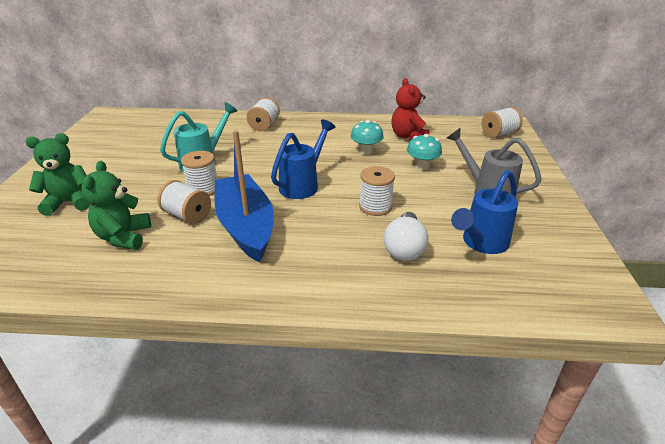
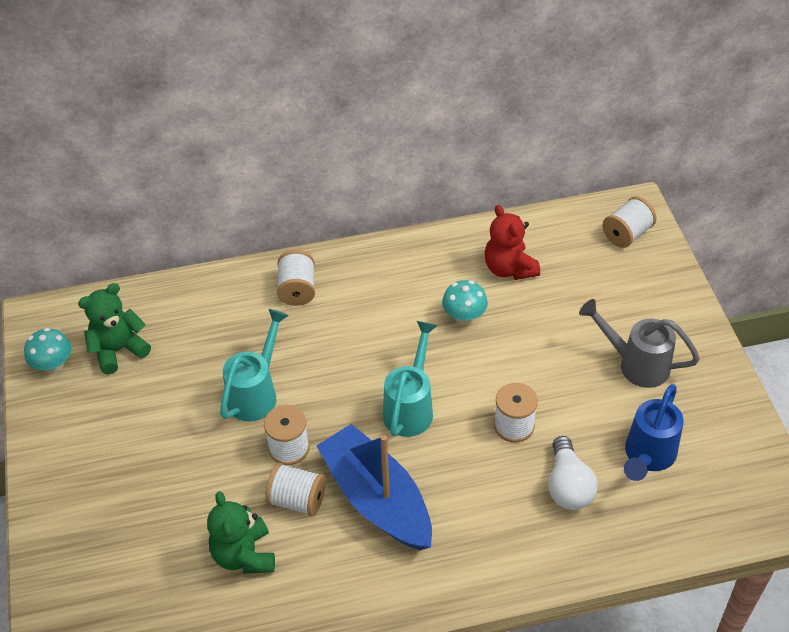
camera: 15 degrees left, 15 degrees up
(69, 202) = (132, 517): green teddy bear -> green teddy bear (118, 350)
(303, 184) = (410, 407): blue watering can -> turquoise watering can
(422, 166) = (546, 332): turquoise mushroom -> turquoise mushroom (53, 365)

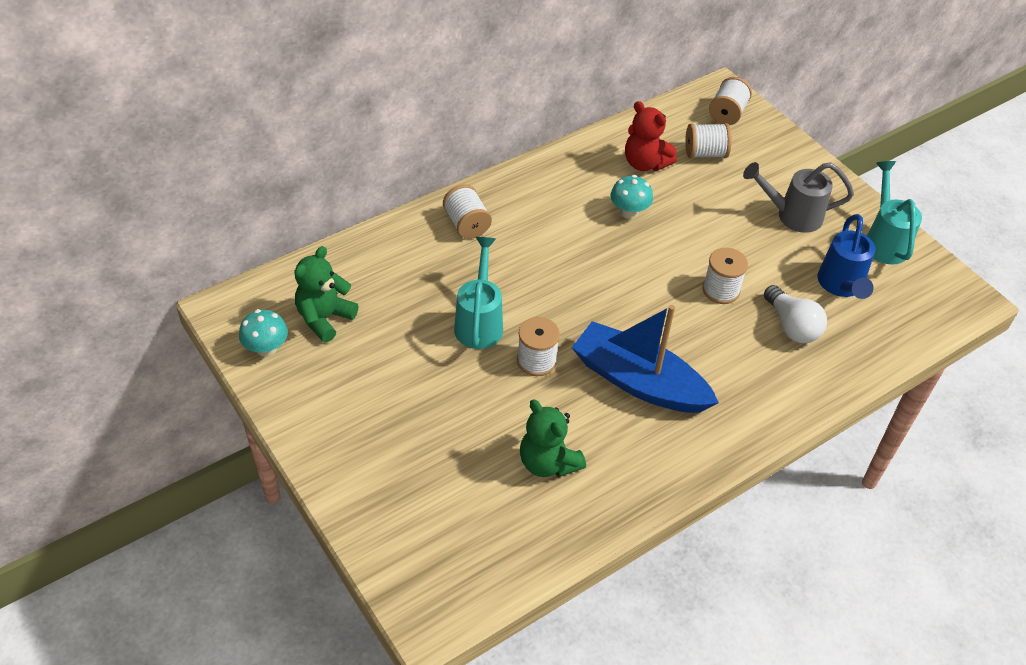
camera: 25 degrees left, 0 degrees up
(297, 500) = (569, 402): white spool -> white spool (705, 153)
(410, 407) = (625, 297): turquoise watering can -> turquoise watering can (884, 240)

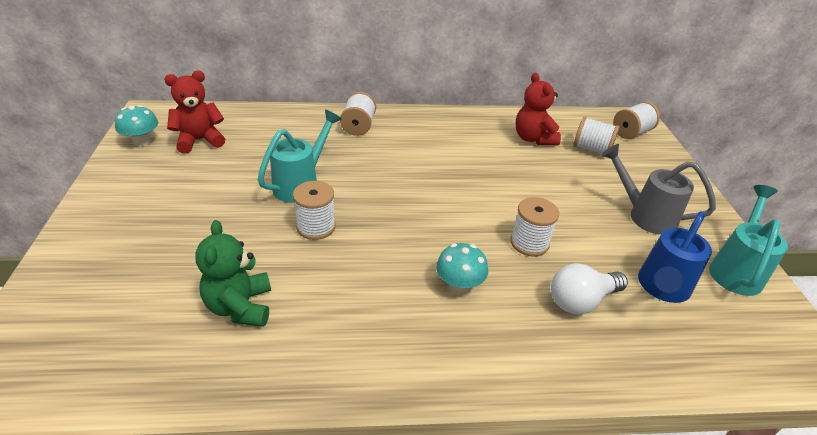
camera: 30 degrees right, 10 degrees down
(324, 318) = (200, 140): green teddy bear -> red teddy bear
(629, 212) = (492, 162): turquoise mushroom -> turquoise mushroom (459, 286)
(639, 381) = (387, 280): blue boat -> none
(792, 326) = (581, 300): white light bulb -> white light bulb turned 60 degrees clockwise

